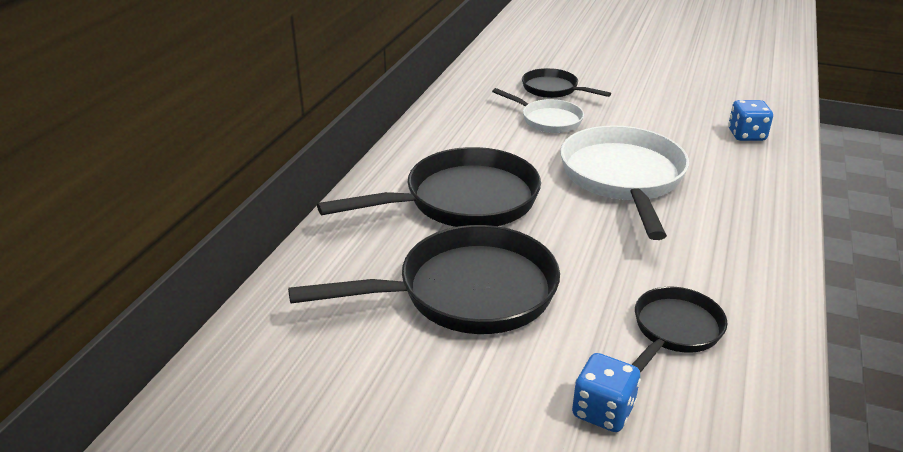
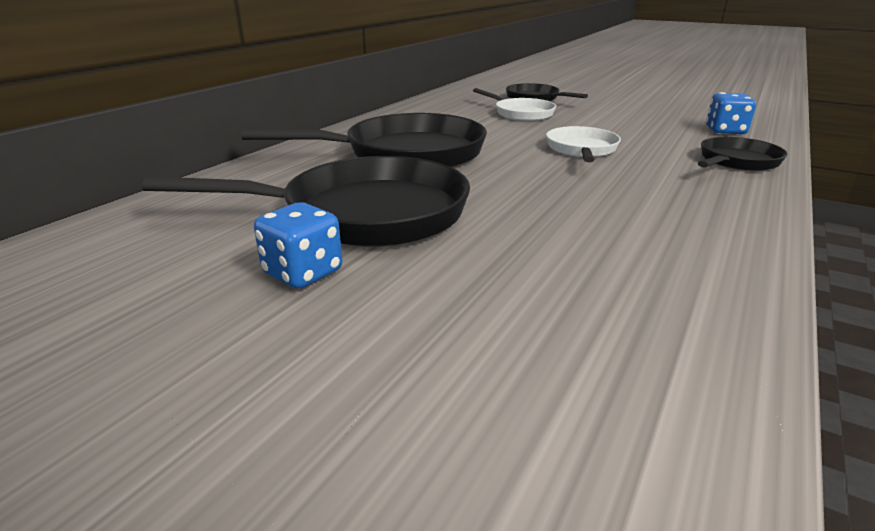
camera: 10 degrees right, 5 degrees down
(603, 411) = (468, 334): blue dice -> blue dice (303, 273)
(623, 179) = (581, 150): white pan -> white pan, size x0.54
(674, 330) = (599, 265): black pan -> black pan (736, 162)

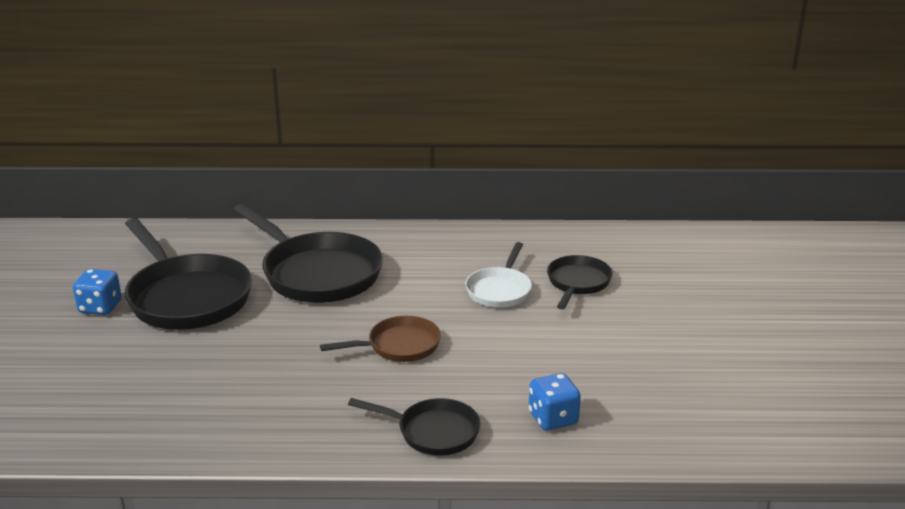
camera: 60 degrees right, 0 degrees up
(581, 150) = (398, 346): white pan -> brown pan

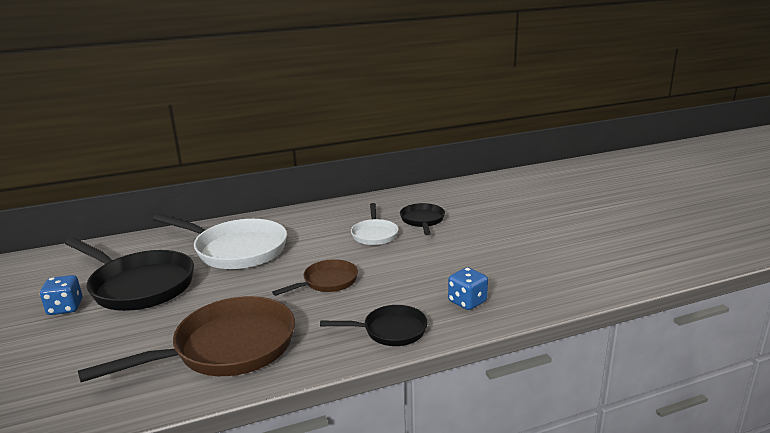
camera: 20 degrees left, 5 degrees down
(240, 403) = (227, 348): none -> brown pan
(317, 273) = (236, 250): black pan -> white pan

